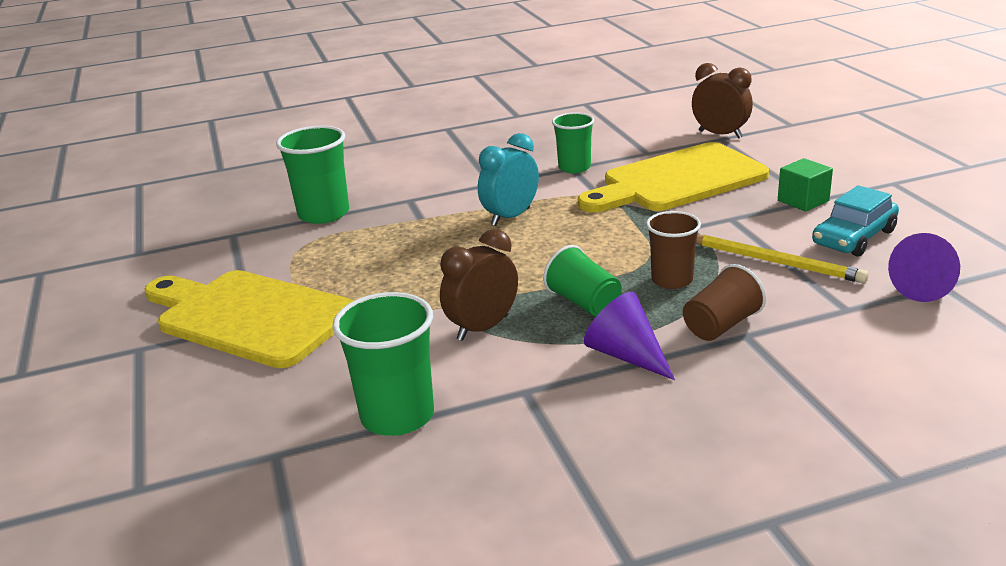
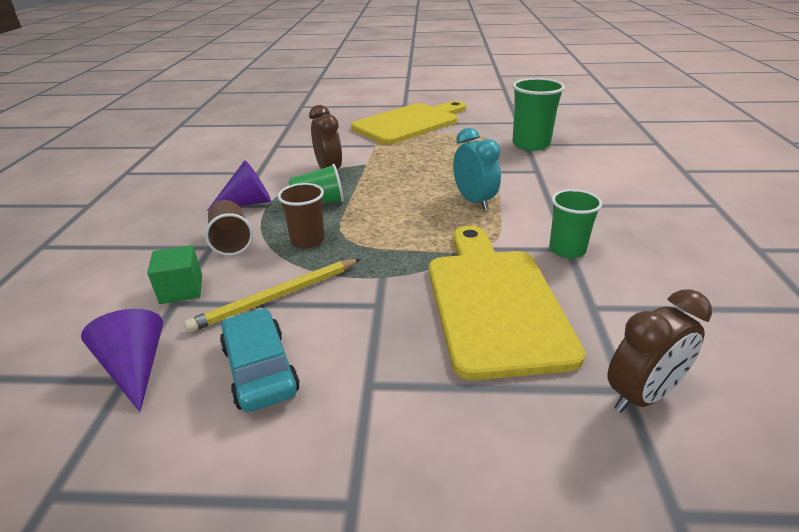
camera: 110 degrees right, 5 degrees up
(397, 416) = (281, 145): green cup -> none
(803, 201) = (372, 374): green cube -> green cube (181, 289)

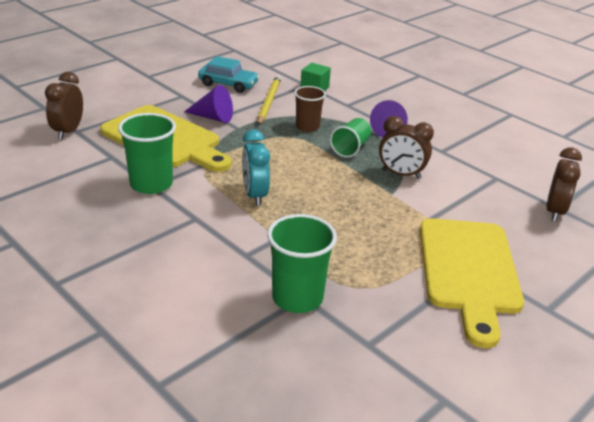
camera: 130 degrees right, 0 degrees up
(135, 368) = (272, 69): purple cone -> purple cone (213, 117)
(231, 241) = (343, 110): brown cup -> none
(296, 123) = (555, 211): none -> brown clock
(474, 201) = (255, 195): turquoise clock -> turquoise clock turned 60 degrees clockwise
(567, 250) = (151, 184): green cup -> green cup, size x1.51

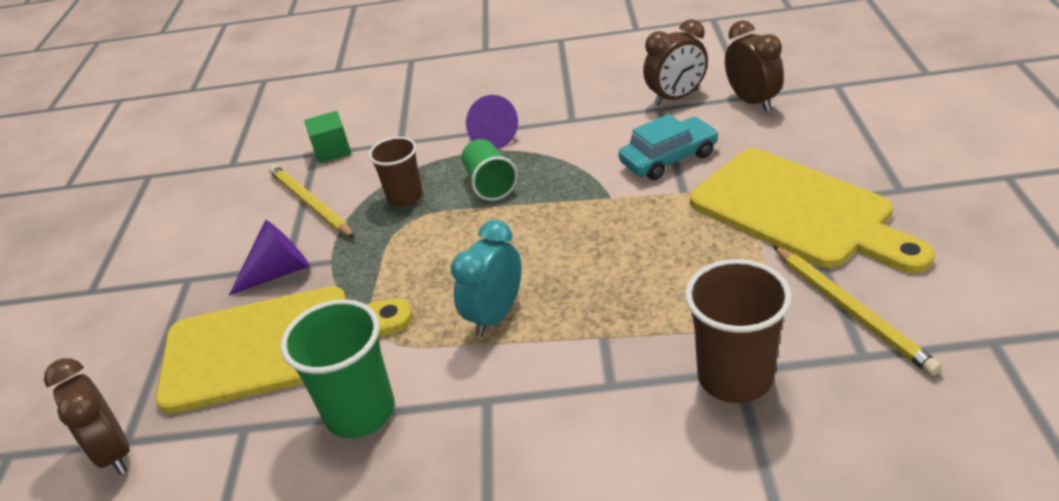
camera: 40 degrees left, 5 degrees up
(228, 84) = (221, 220): turquoise car -> turquoise car (668, 158)
(255, 195) = (495, 316): turquoise clock -> turquoise clock turned 90 degrees clockwise
(297, 298) = (735, 377): green cup -> brown cup
(401, 174) = (582, 171): brown clock -> brown clock (676, 97)
(402, 326) = (851, 311): none -> yellow pencil

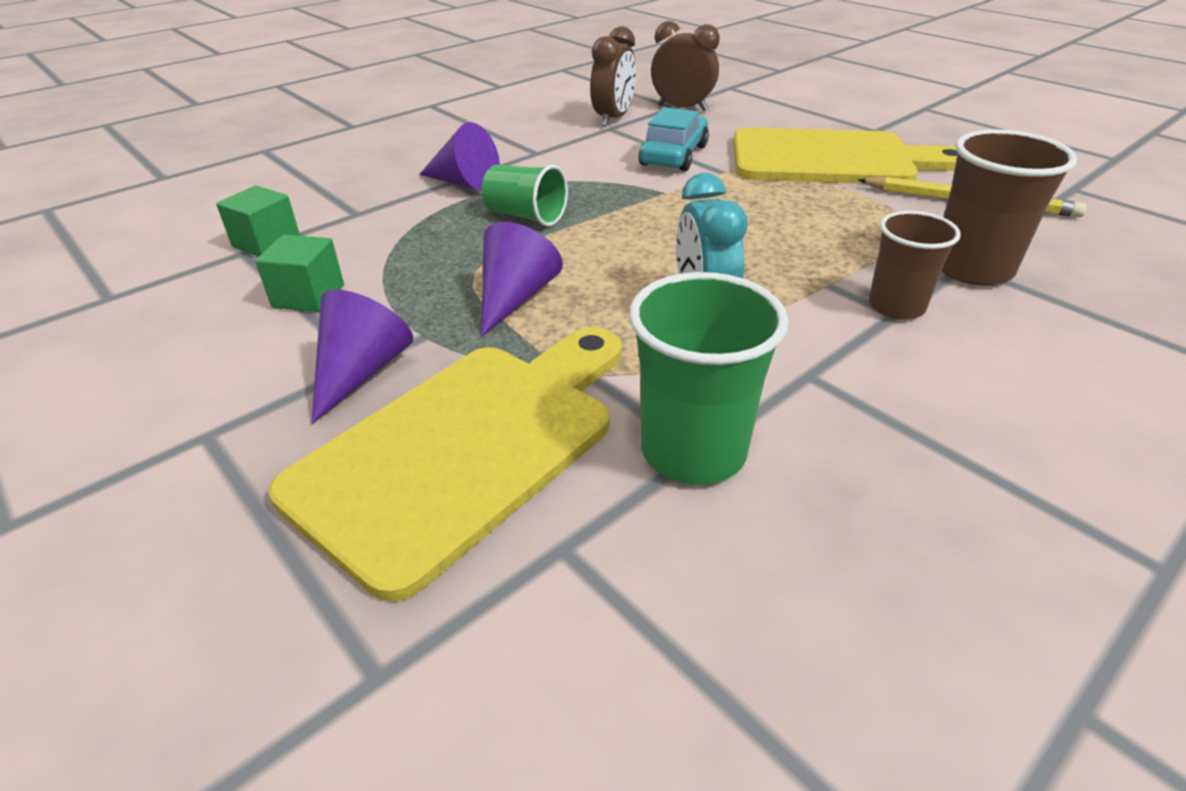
camera: 45 degrees left, 0 degrees up
(114, 452) = (376, 704): brown clock -> none
(310, 204) = (308, 296): yellow pencil -> green cube
(404, 254) = (515, 298): none -> purple cone
(405, 197) = (437, 253): brown cup -> brown cup (896, 306)

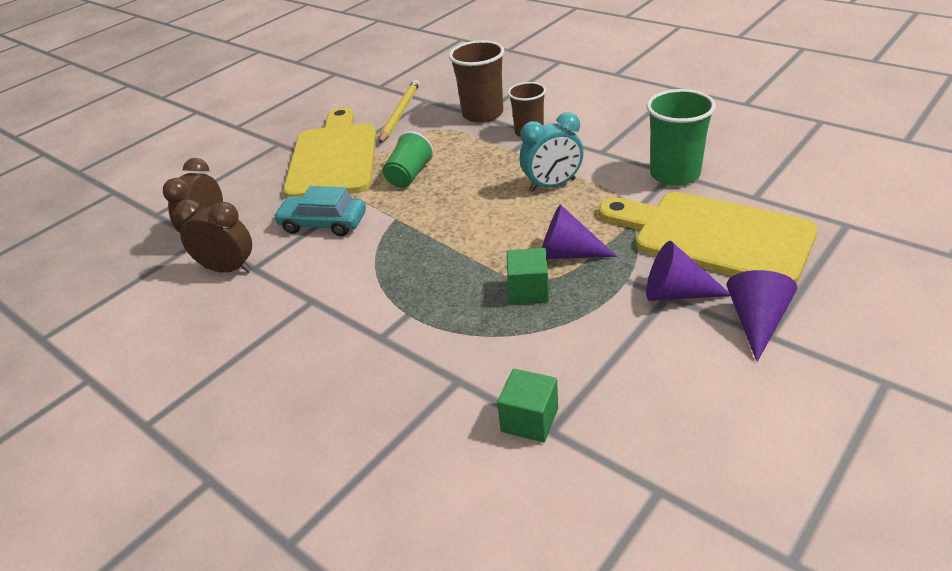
camera: 95 degrees left, 0 degrees up
(308, 296) = (604, 353): green cube -> green cube (528, 290)
(465, 183) = (385, 327): purple cone -> purple cone (757, 322)
(525, 216) = (447, 276): green cup -> green cup (409, 175)

